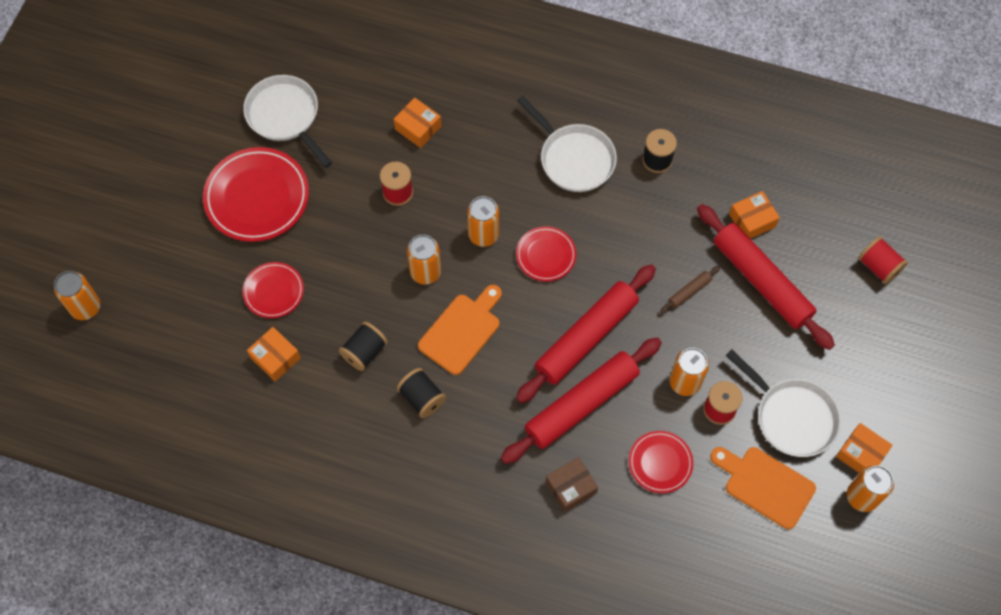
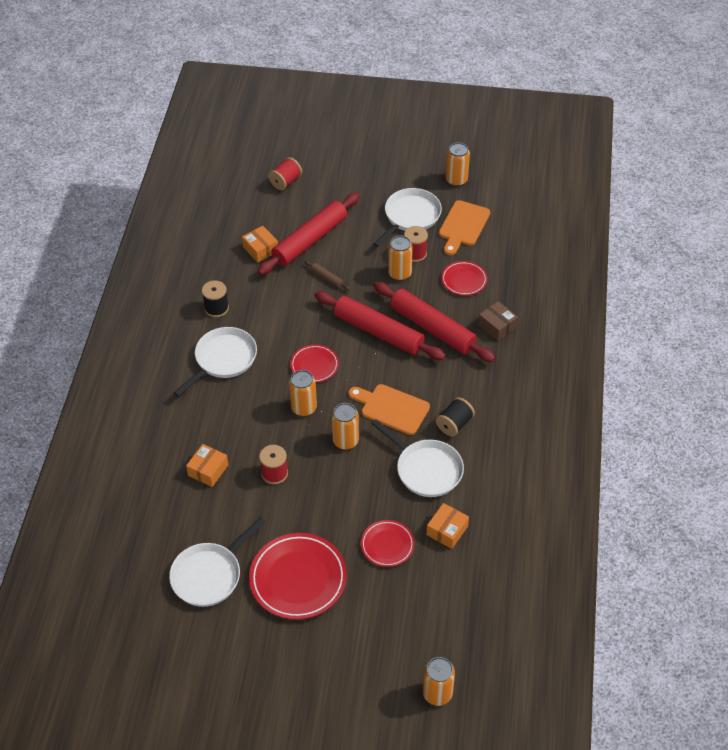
camera: 100 degrees left, 15 degrees down
(364, 352) = (426, 469): black spool -> white pan
(861, 454) = (427, 182): orange box -> none

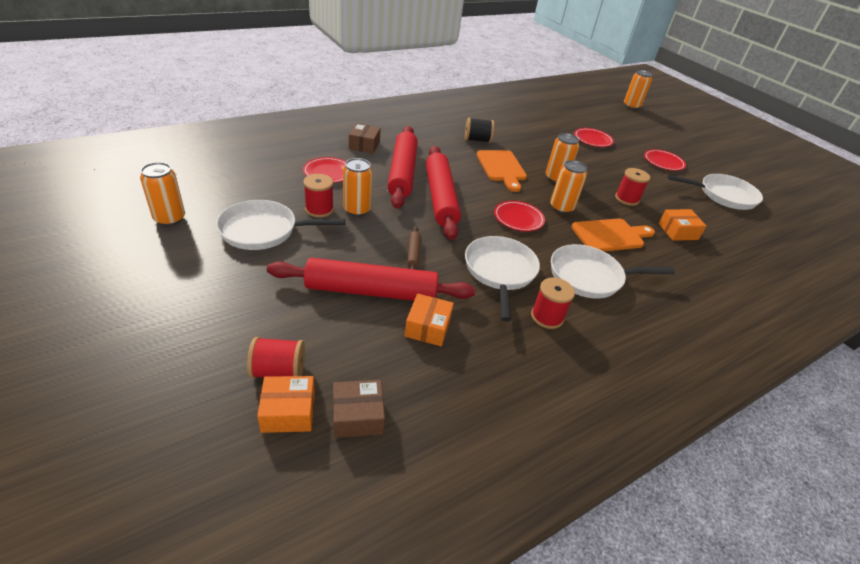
camera: 135 degrees left, 10 degrees down
(216, 308) = (547, 317): black spool -> red spool
(234, 196) = (357, 416): none -> brown box
(298, 579) = (663, 162): red plate -> red plate, size x0.56
(426, 469) = (525, 141): white pan -> white pan (500, 272)
(447, 530) = (551, 124): orange box -> orange box (288, 412)
(463, 226) = (250, 193): orange cutting board -> orange cutting board (610, 235)

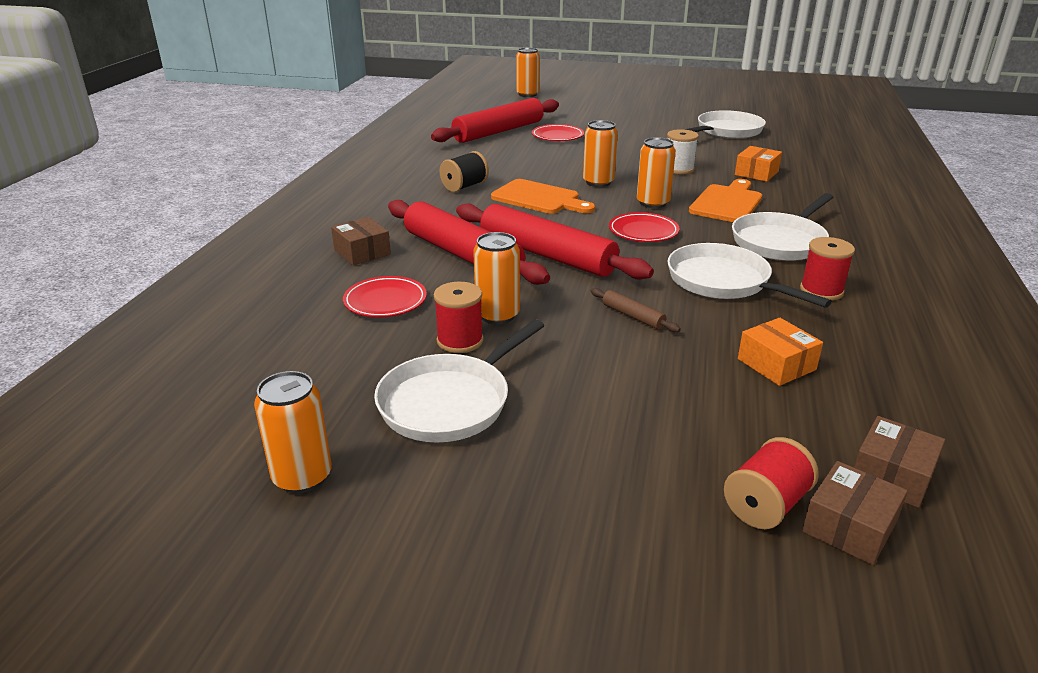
camera: 40 degrees left, 10 degrees down
(288, 412) = (849, 526): orange box -> brown box
(371, 291) = (675, 373): red rolling pin -> red rolling pin (499, 132)
(627, 199) = (679, 169): red spool -> white spool
(663, 162) = (642, 127): red plate -> none

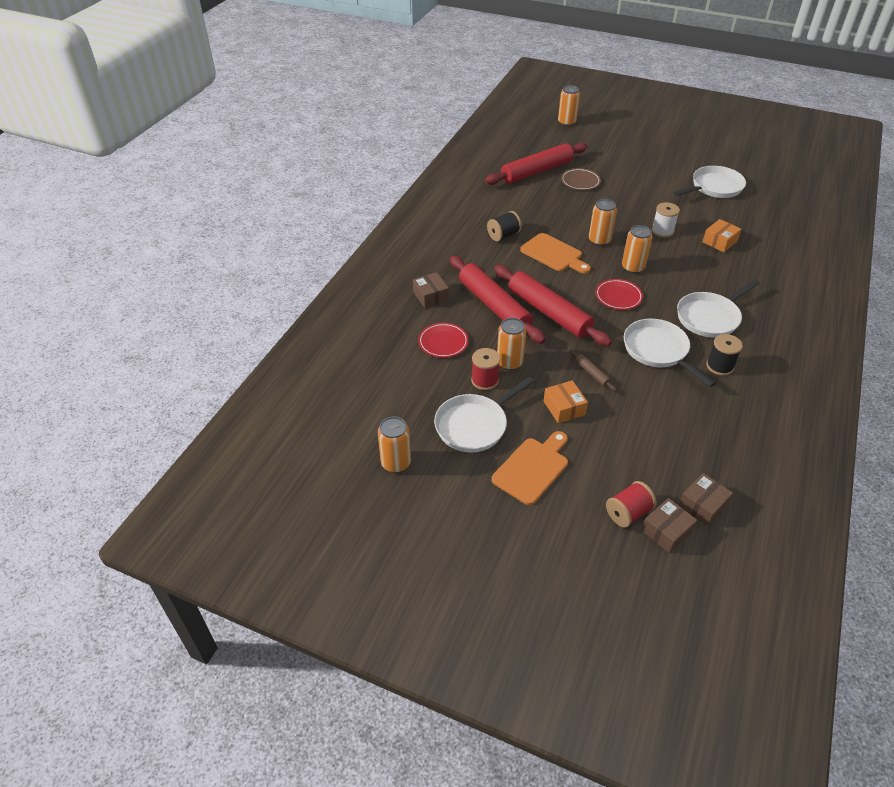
camera: 10 degrees right, 15 degrees up
(557, 136) = (580, 181): red plate -> brown plate
(727, 203) = (686, 273): orange cutting board -> orange cutting board (532, 468)
(776, 364) = (667, 422): orange box -> orange box (564, 408)
(821, 290) = (719, 366): red spool -> black spool

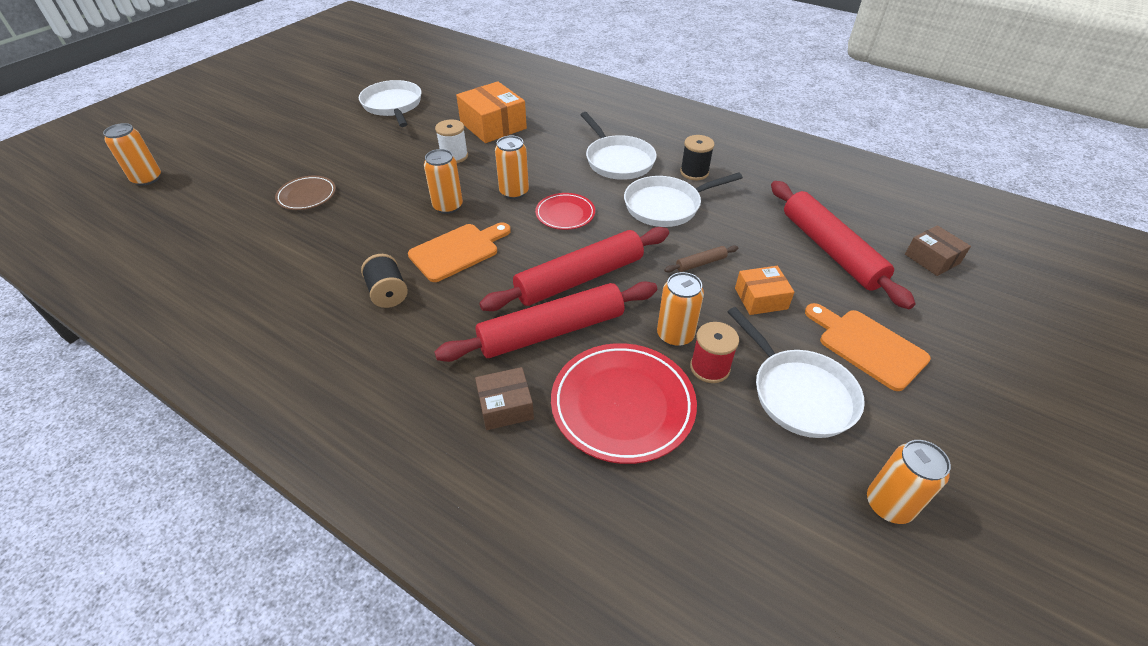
camera: 80 degrees left, 0 degrees up
(443, 342) = (622, 405): red plate -> red plate, size x1.78
(536, 171) = (249, 230): red rolling pin -> red rolling pin (830, 250)
(628, 513) = (916, 280): red spool -> none
(702, 505) = (890, 228): brown box -> none
(719, 242) = (493, 125): orange box -> orange box, size x1.70

